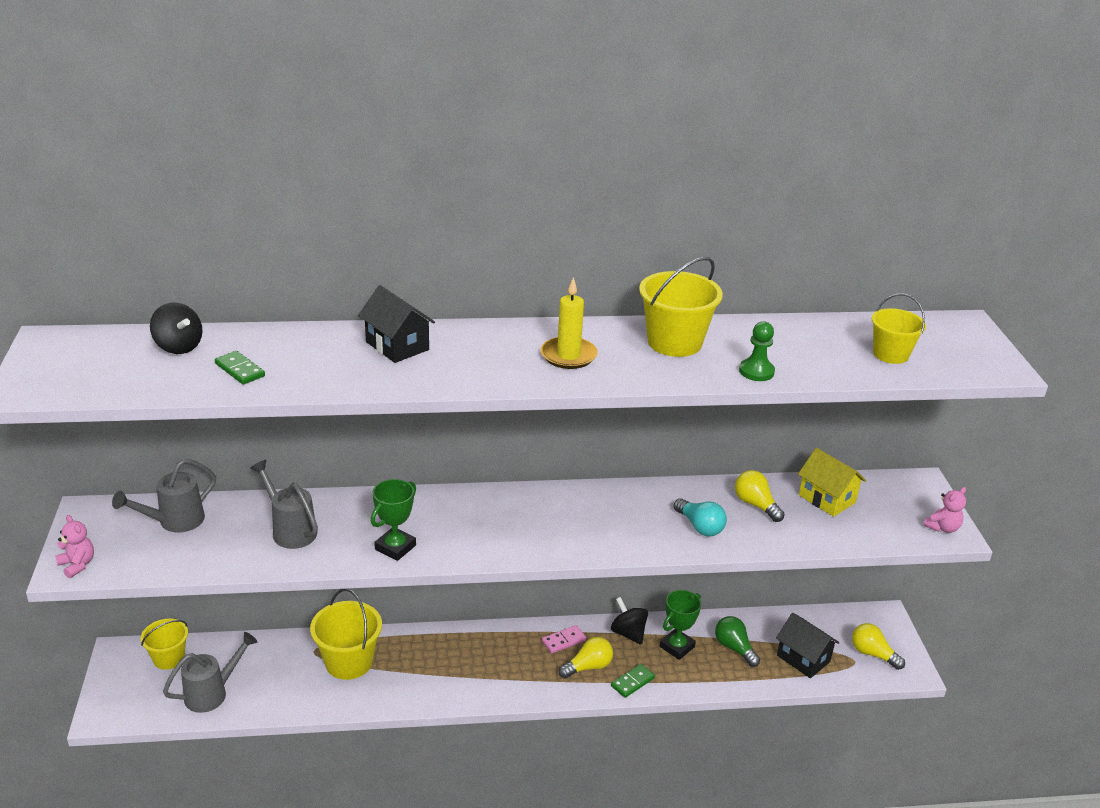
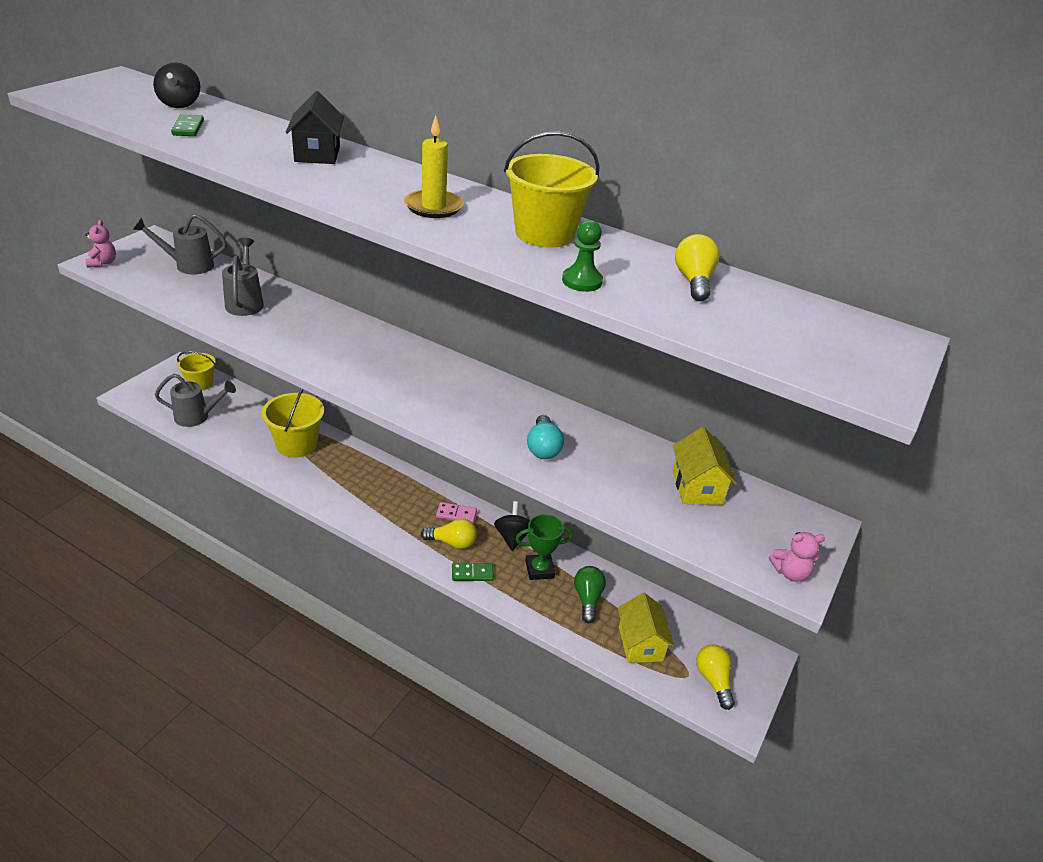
camera: 35 degrees right, 5 degrees up
(395, 547) = (293, 345): green trophy -> none
(755, 505) = (619, 457): yellow light bulb -> yellow light bulb (693, 281)
(803, 658) = (640, 643): black house -> yellow house
(890, 354) = (756, 326): yellow bucket -> none

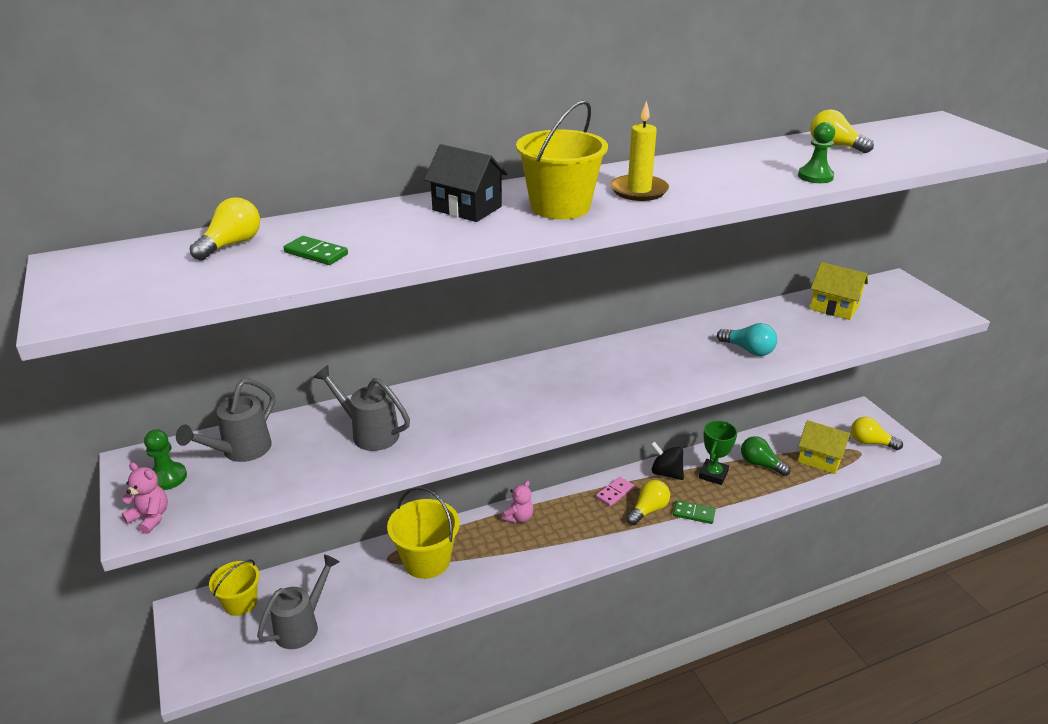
camera: 50 degrees left, 5 degrees down
(144, 253) = (167, 477): none -> green pawn
(180, 104) = (231, 244): black spinning top -> yellow light bulb
(472, 573) = (693, 514): green domino -> green domino turned 75 degrees clockwise
(544, 233) = (723, 167): yellow bucket -> yellow bucket (560, 207)
(790, 573) = (939, 311): pink teddy bear -> pink teddy bear (519, 517)

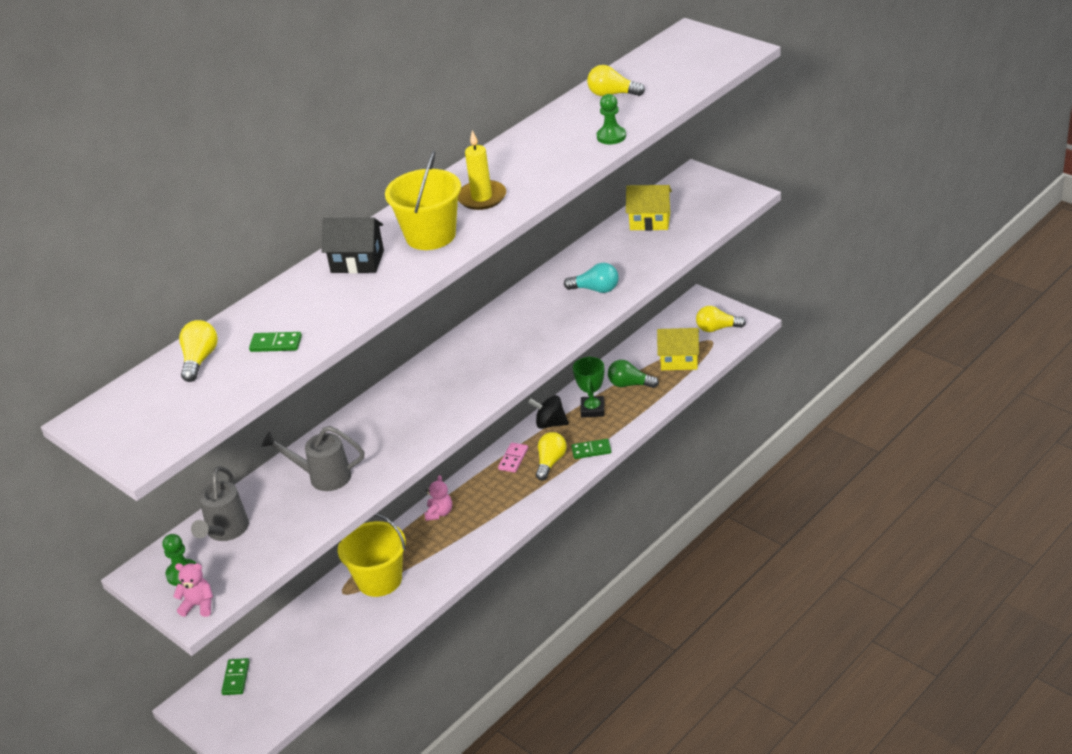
camera: 20 degrees left, 5 degrees up
(240, 603) = (236, 678): yellow bucket -> green domino
(302, 626) = (305, 672): grey watering can -> none

